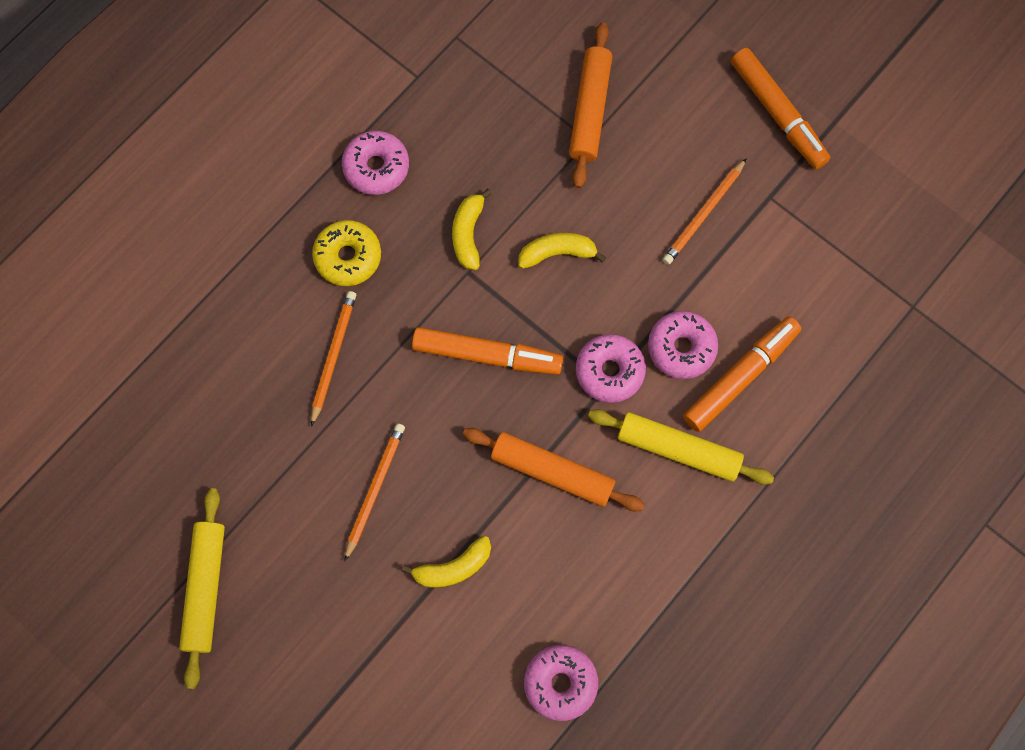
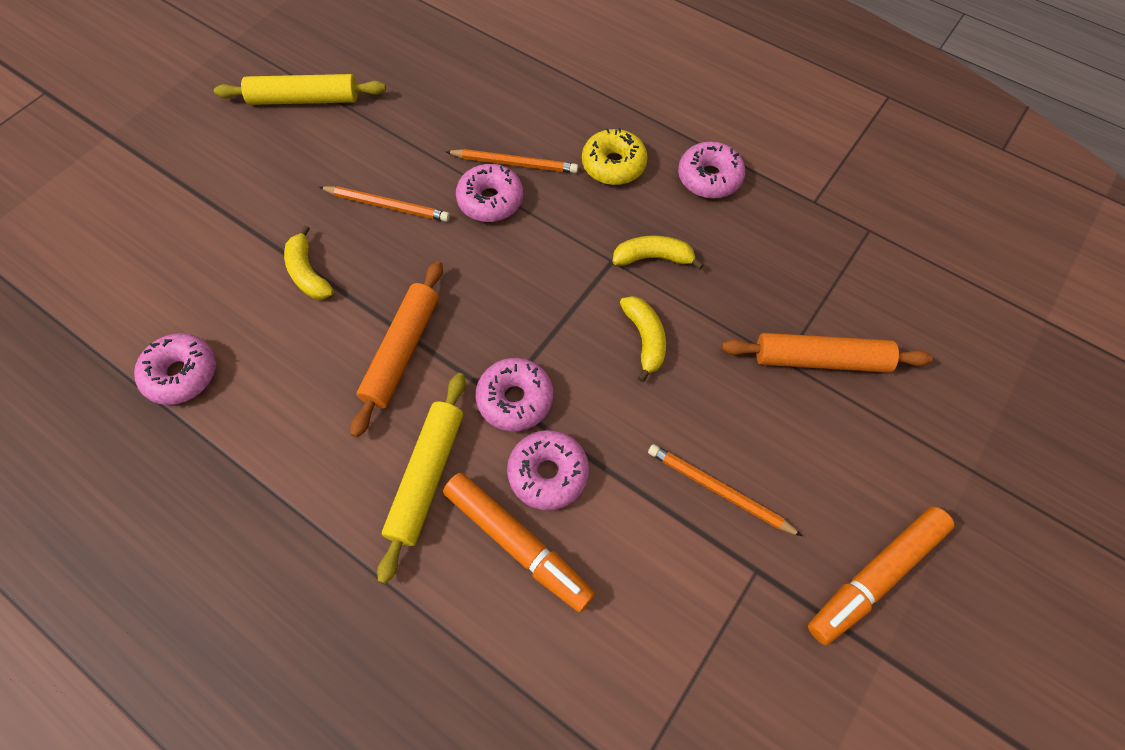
camera: 85 degrees right, 10 degrees down
(380, 383) = (490, 200): none -> pink donut
(487, 355) = (525, 284): orange marker -> none

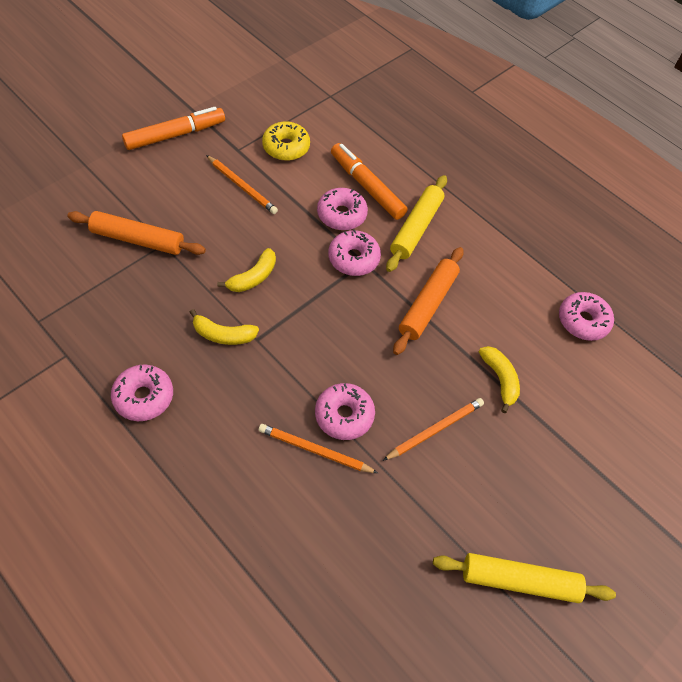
camera: 175 degrees left, 5 degrees down
(387, 205) = (435, 429): orange pencil -> orange pencil turned 120 degrees clockwise
(613, 165) = (224, 429): yellow donut -> yellow donut (286, 147)
(645, 339) = (253, 277): yellow banana -> yellow banana turned 135 degrees counterclockwise

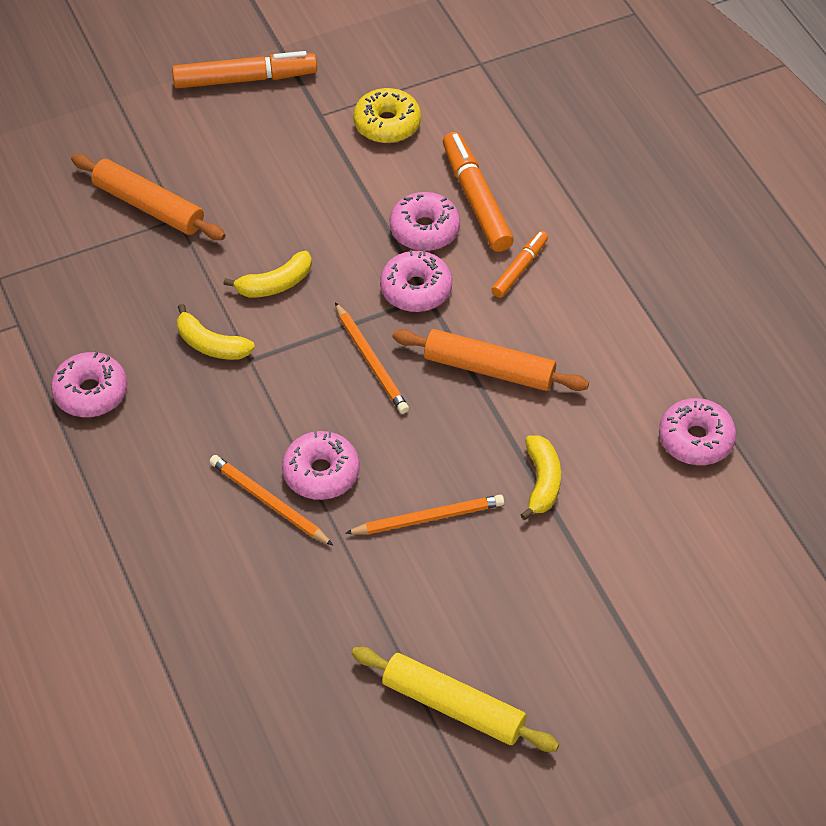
camera: 25 degrees right, 5 degrees down
(242, 186) = (306, 165): orange pencil -> orange pencil (371, 361)
(416, 228) = (519, 269): yellow rolling pin -> orange marker
(427, 304) = (489, 369): orange rolling pin -> orange rolling pin turned 60 degrees clockwise

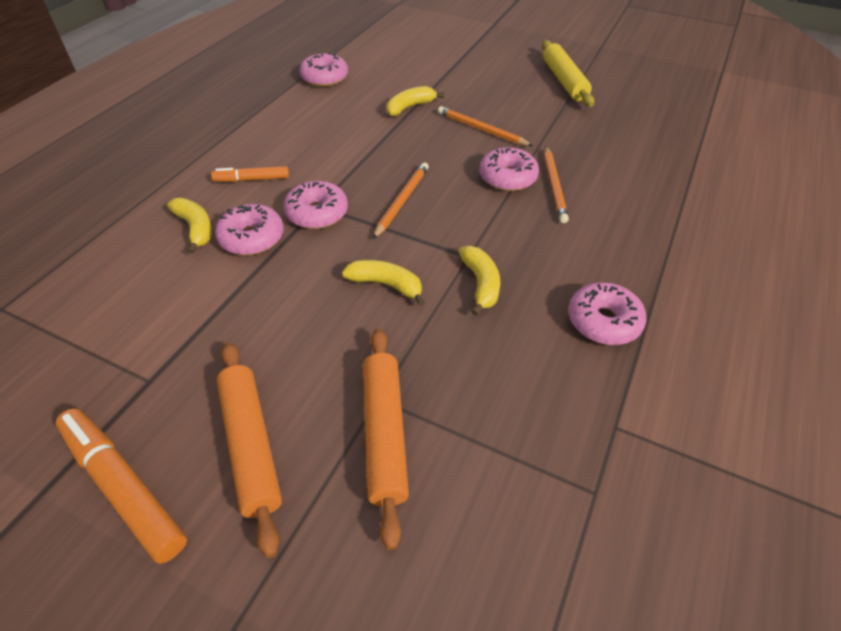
camera: 130 degrees left, 5 degrees down
(387, 124) = (133, 325): yellow donut -> none
(476, 199) = (195, 228): orange marker -> yellow banana
(489, 369) = (352, 155): orange rolling pin -> orange rolling pin (251, 445)

